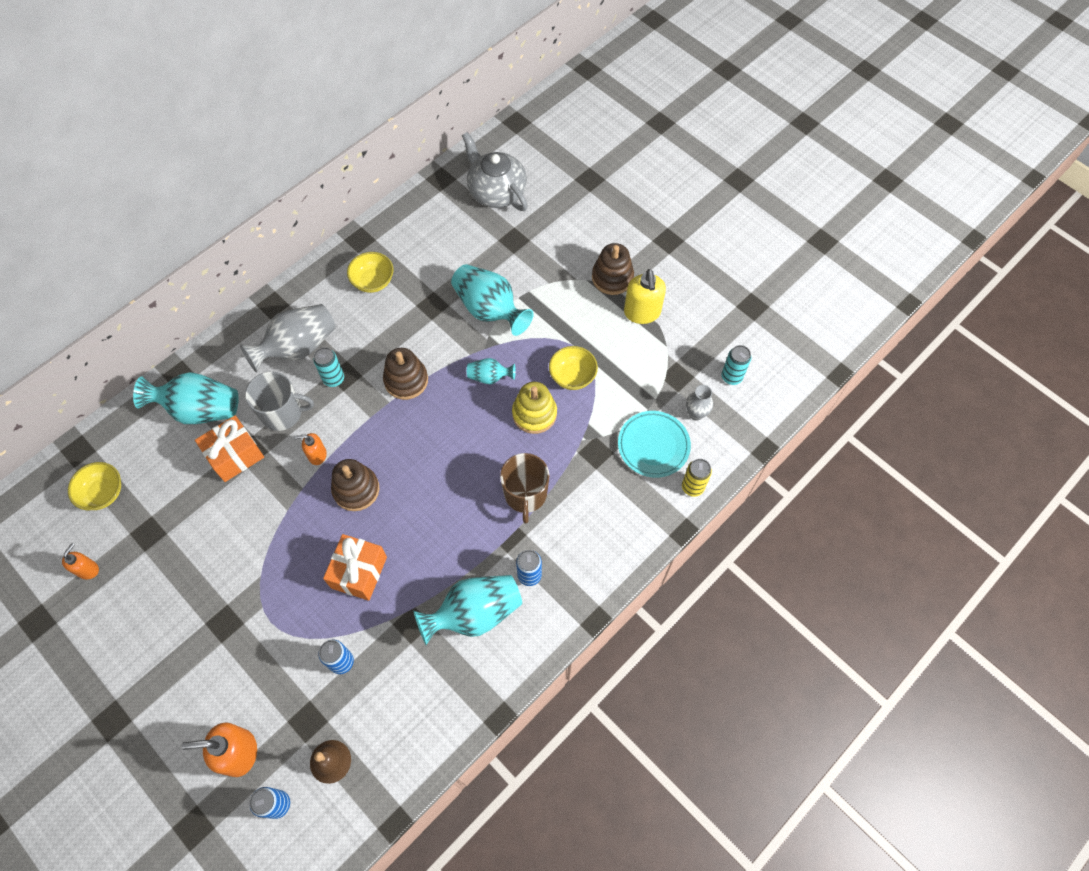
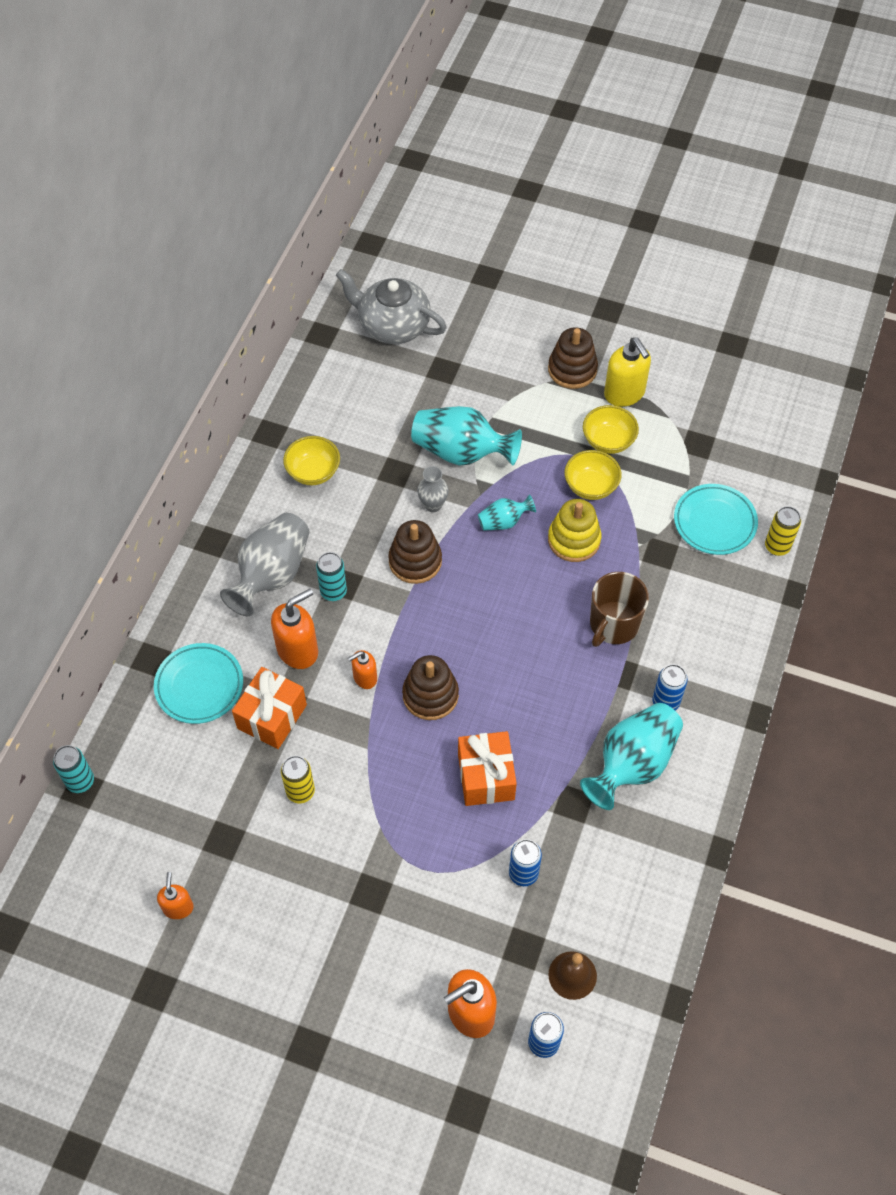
camera: 25 degrees left, 5 degrees down
(103, 493) = (143, 820): yellow bowl -> yellow bowl (608, 441)
(199, 409) = (199, 686): turquoise vase -> turquoise plate
(221, 521) = (300, 791): none -> yellow can
(283, 413) = (298, 650): grey mug -> orange soap dispenser
(525, 494) = (613, 624): brown mug -> brown mug turned 60 degrees clockwise
(696, 413) = (738, 473): grey vase -> grey vase (433, 505)
(731, 377) = (752, 423): turquoise can -> turquoise can (80, 781)

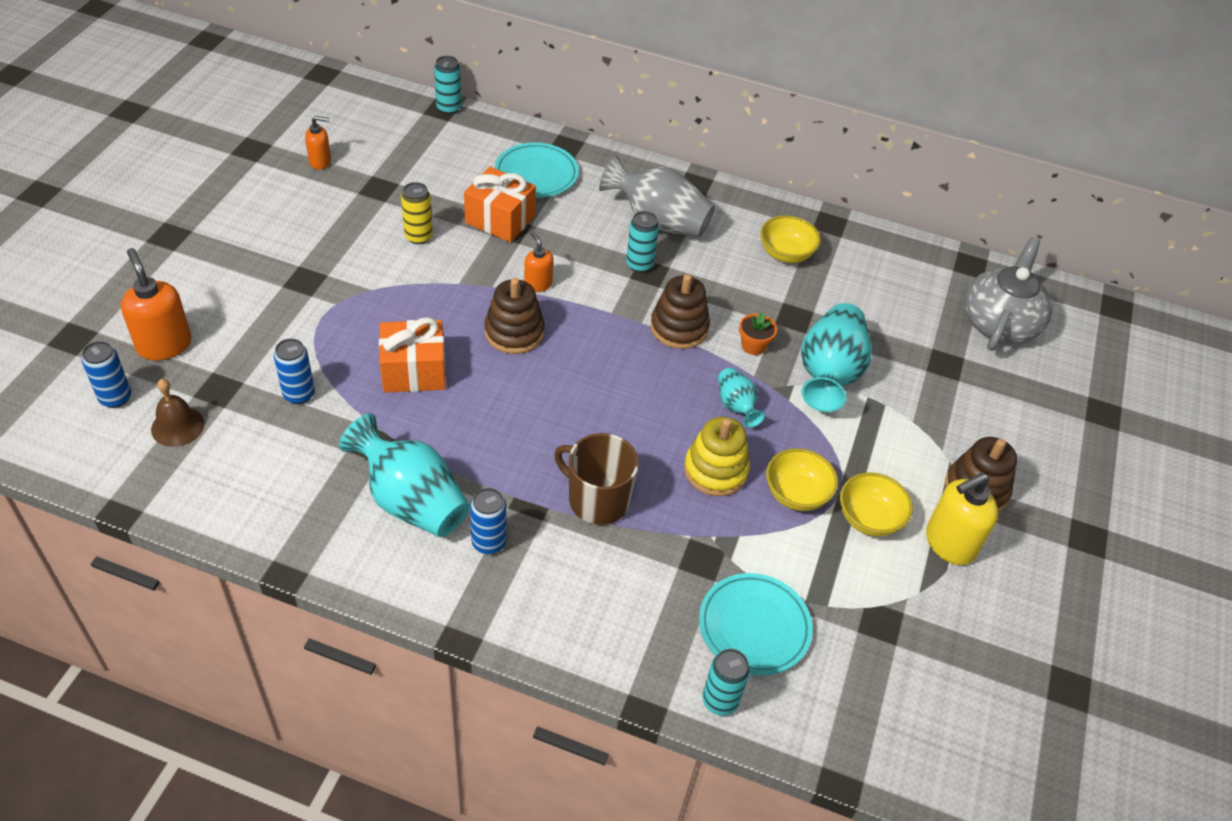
camera: 85 degrees right, 10 degrees down
(298, 650) = (571, 238): orange soap dispenser -> none
(433, 505) = (753, 346): grey vase -> orange flower pot
(777, 546) = (720, 701): yellow can -> turquoise can

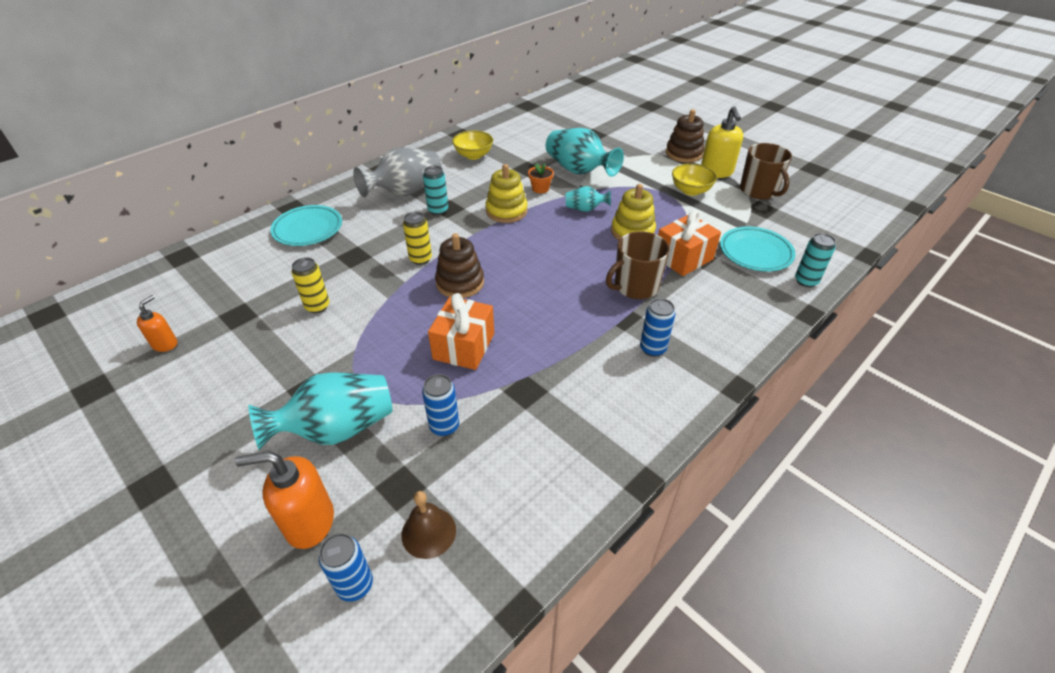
camera: 60 degrees left, 5 degrees down
(411, 501) = (596, 381): turquoise vase -> turquoise vase (336, 429)
(449, 108) = (185, 252): turquoise can -> none
(500, 219) = (338, 259): orange gift -> orange gift (683, 258)
(538, 284) = (420, 259): orange soap dispenser -> yellow can
(679, 328) = (506, 211): brown stacking toy -> yellow stacking toy
(796, 494) = (663, 208): yellow bowl -> none
(932, 611) = (759, 191): none -> brown mug
(999, 323) = (574, 111): grey teapot -> none

